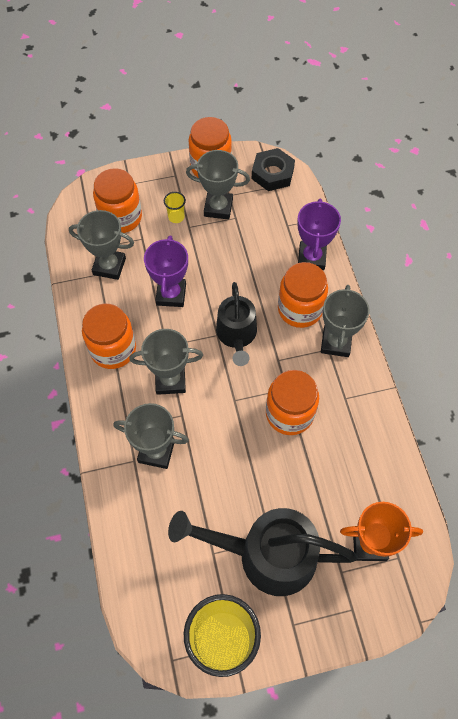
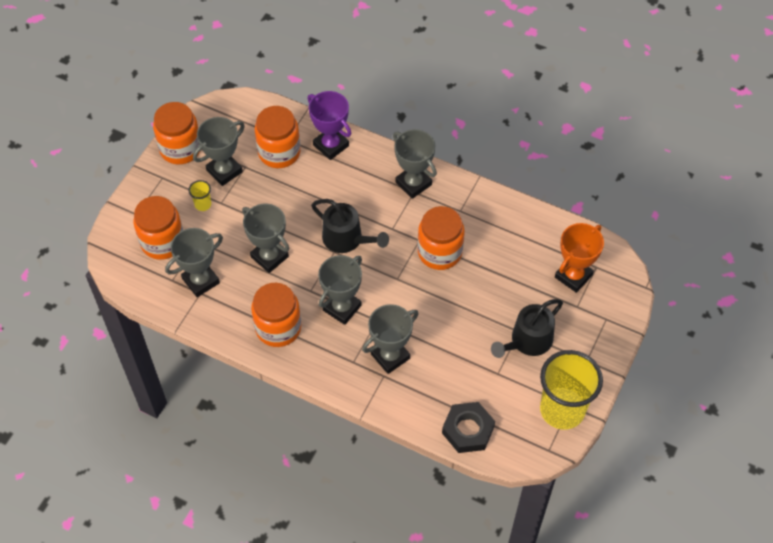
camera: 50 degrees left, 5 degrees down
(171, 294) = (269, 257): purple trophy -> grey trophy
(267, 555) = (528, 341): black watering can -> black watering can, size x0.63
(272, 173) = (231, 114): black nut -> black nut (468, 430)
(300, 309) = (365, 184): orange jar -> orange jar (279, 152)

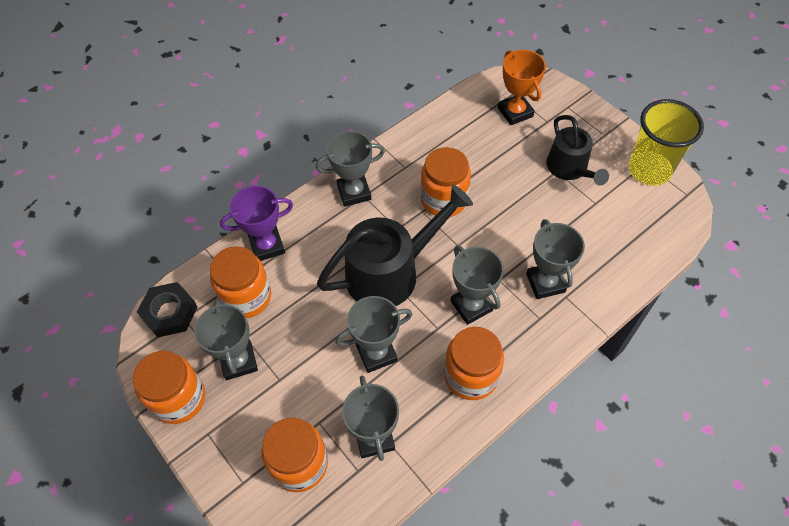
camera: 65 degrees left, 0 degrees up
(203, 204) = (271, 400): yellow cup -> none
(347, 239) = (390, 272): black watering can -> black watering can, size x1.60
(468, 430) = (649, 248): black nut -> black nut (169, 312)

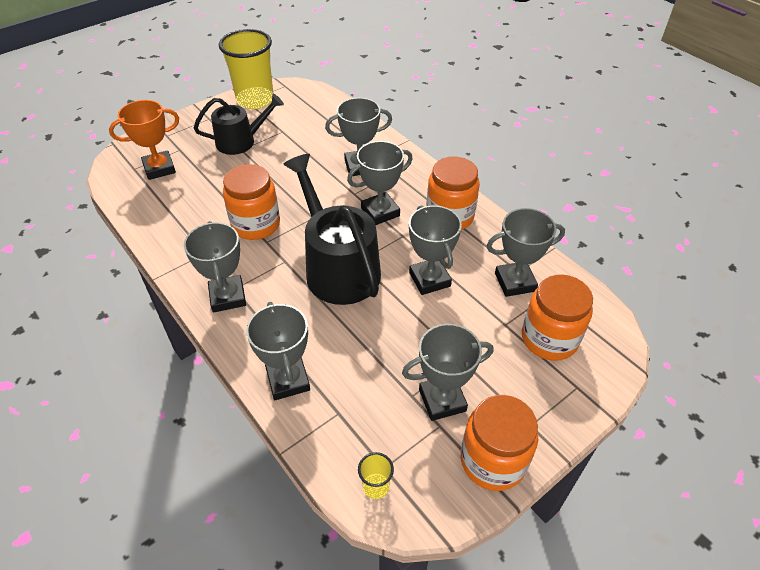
camera: 90 degrees left, 10 degrees down
(169, 312) = (376, 487): black nut -> yellow cup
(246, 297) = (358, 398): orange jar -> none
(267, 246) = (288, 380): purple trophy -> grey trophy

